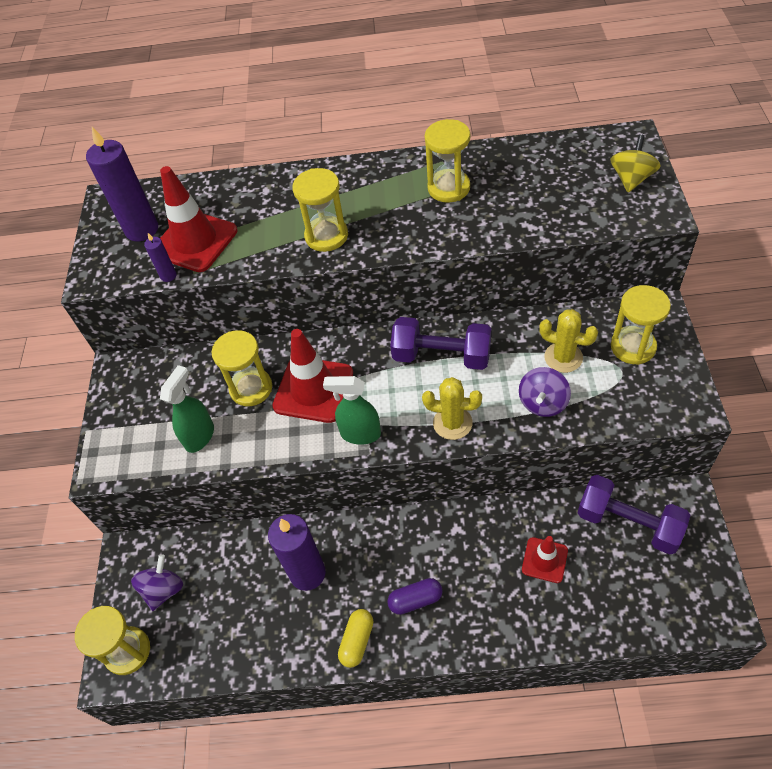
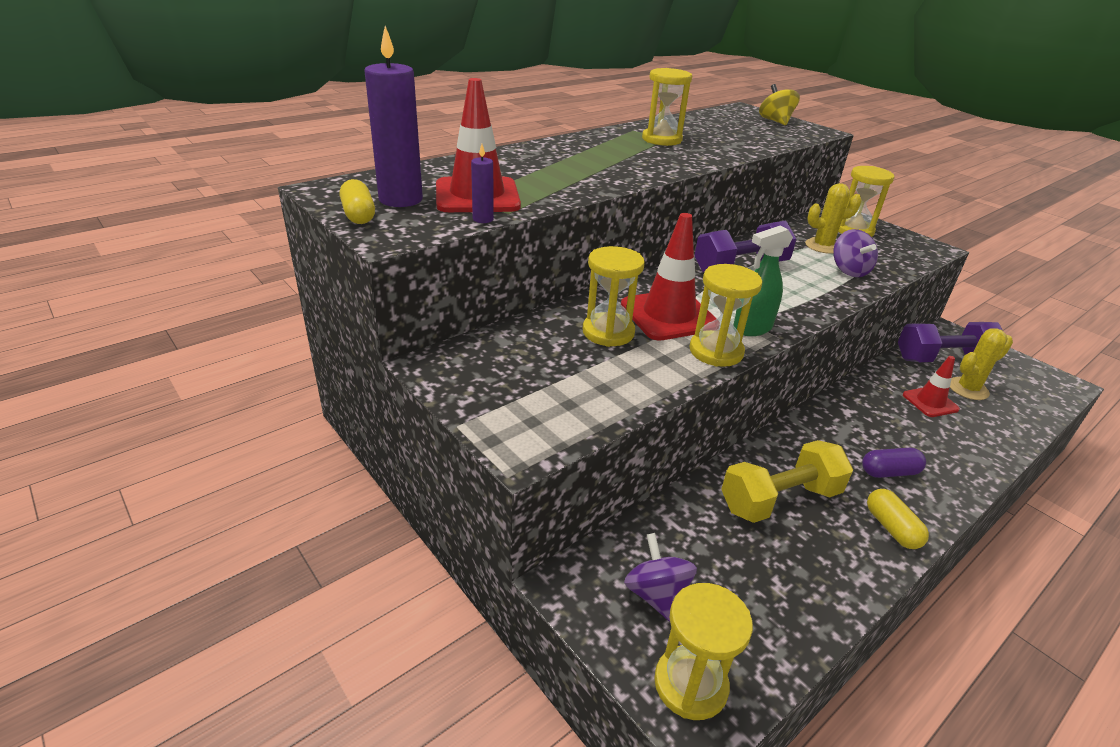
camera: 45 degrees left, 20 degrees down
(100, 242) = (358, 215): none -> yellow capsule
(200, 436) = (605, 381): green spray bottle -> none
(307, 573) = (780, 500): purple candle -> yellow dumbbell
(326, 236) = (605, 173): yellow hourglass -> yellow hourglass (716, 351)
(415, 600) = (889, 472): purple capsule -> purple capsule turned 45 degrees clockwise
(452, 423) = (809, 299): yellow cactus -> yellow cactus (968, 389)

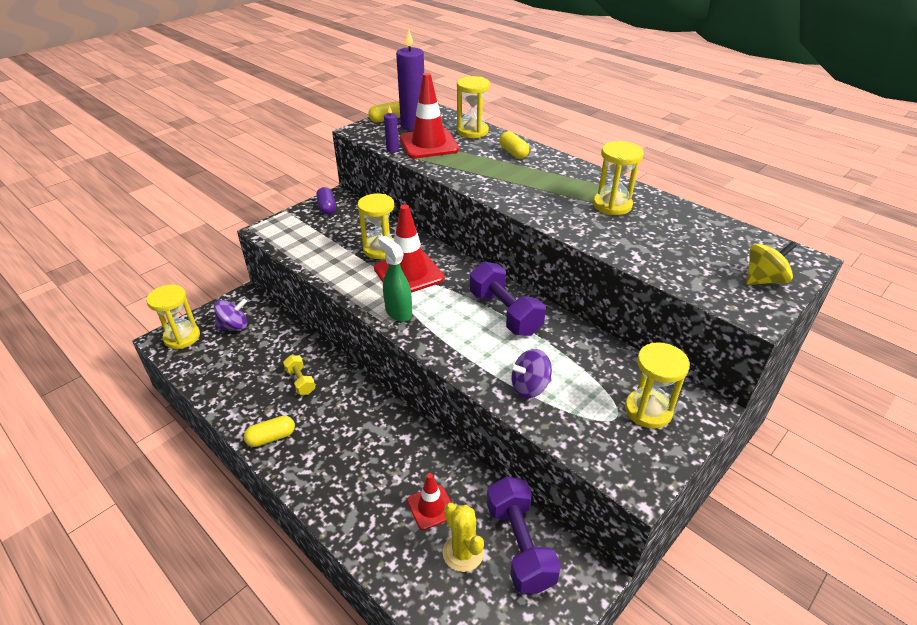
camera: 85 degrees right, 5 degrees up
(528, 158) = (513, 153): none -> yellow capsule
(716, 351) = (363, 293): yellow hourglass -> yellow hourglass (472, 131)
(780, 500) = (300, 381): yellow dumbbell -> yellow dumbbell, size x0.54
(822, 246) = (584, 375): yellow cactus -> none
(889, 472) = (329, 449): purple capsule -> purple capsule (327, 207)

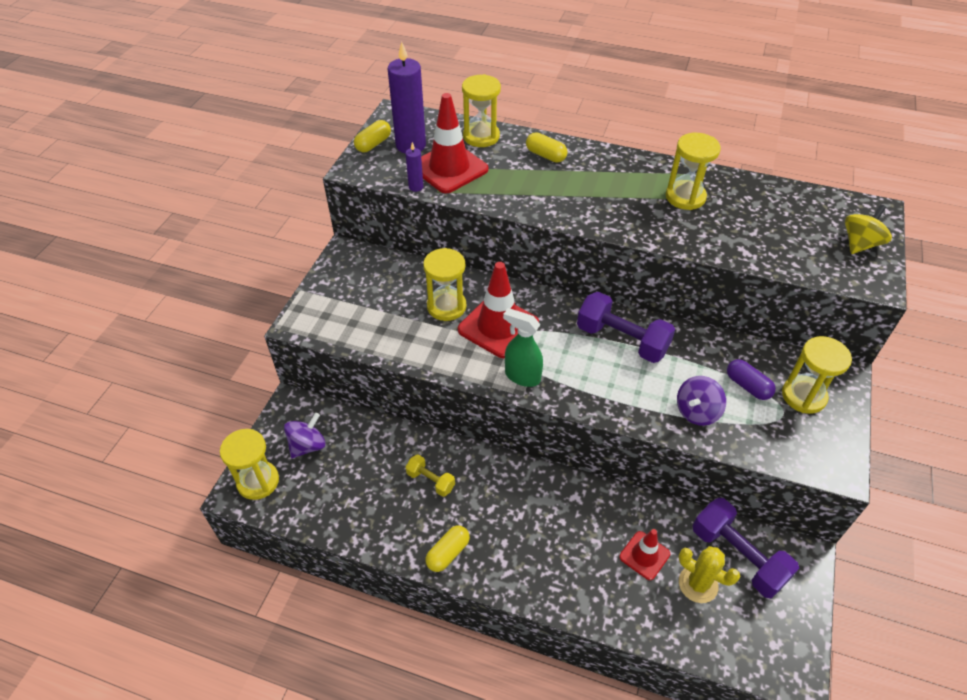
camera: 25 degrees left, 10 degrees up
(327, 207) = (345, 271): purple capsule -> purple capsule (747, 386)

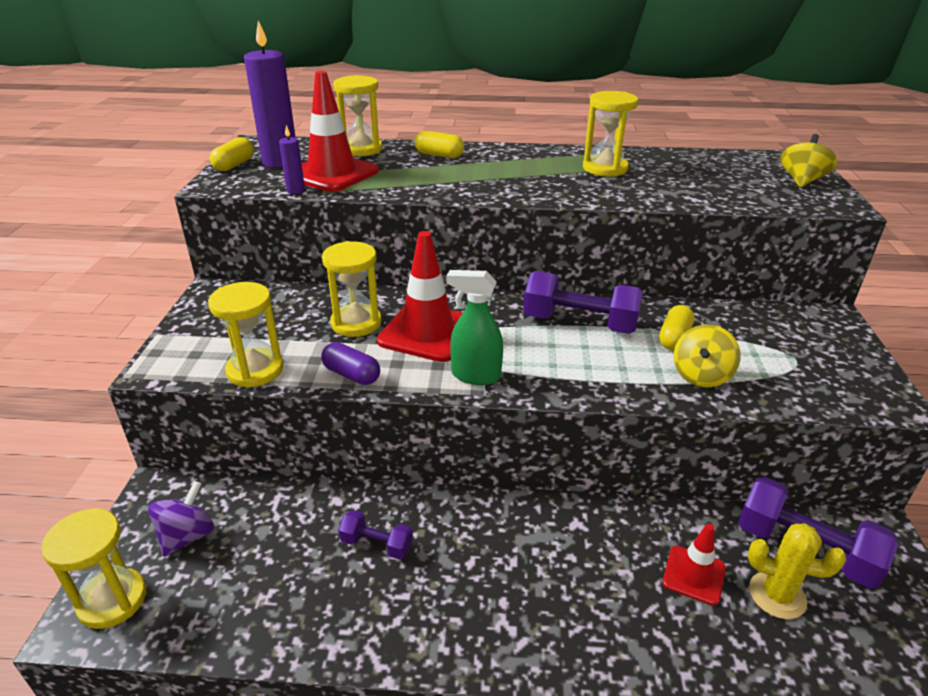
camera: 15 degrees left, 15 degrees down
(430, 481) = (376, 544): yellow dumbbell -> purple dumbbell
(448, 553) = (427, 636): yellow capsule -> yellow capsule (674, 338)
(697, 412) = (701, 375): purple spinning top -> yellow spinning top
(747, 386) = (742, 342): purple capsule -> purple capsule (351, 375)
(803, 396) = (806, 342): yellow hourglass -> yellow hourglass (255, 370)

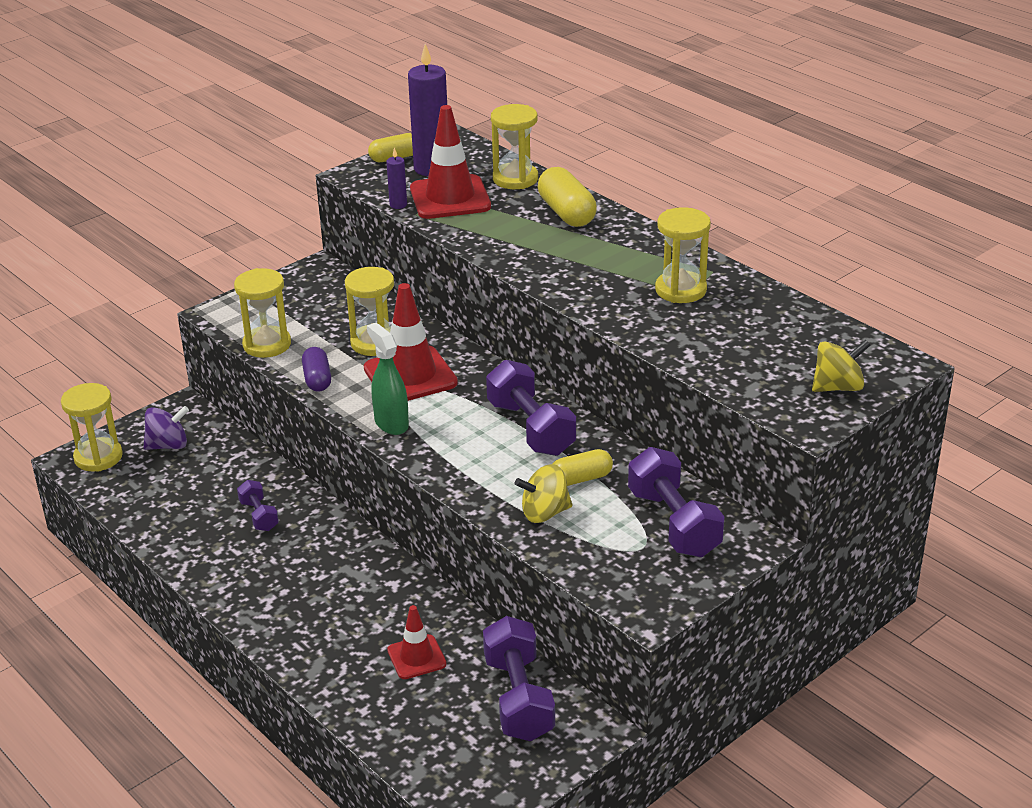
camera: 45 degrees right, 0 degrees up
(439, 155) = (566, 213): yellow capsule -> yellow capsule, size x1.53
(777, 334) = (674, 523): none -> purple dumbbell
(777, 595) = (449, 702): yellow cactus -> none

